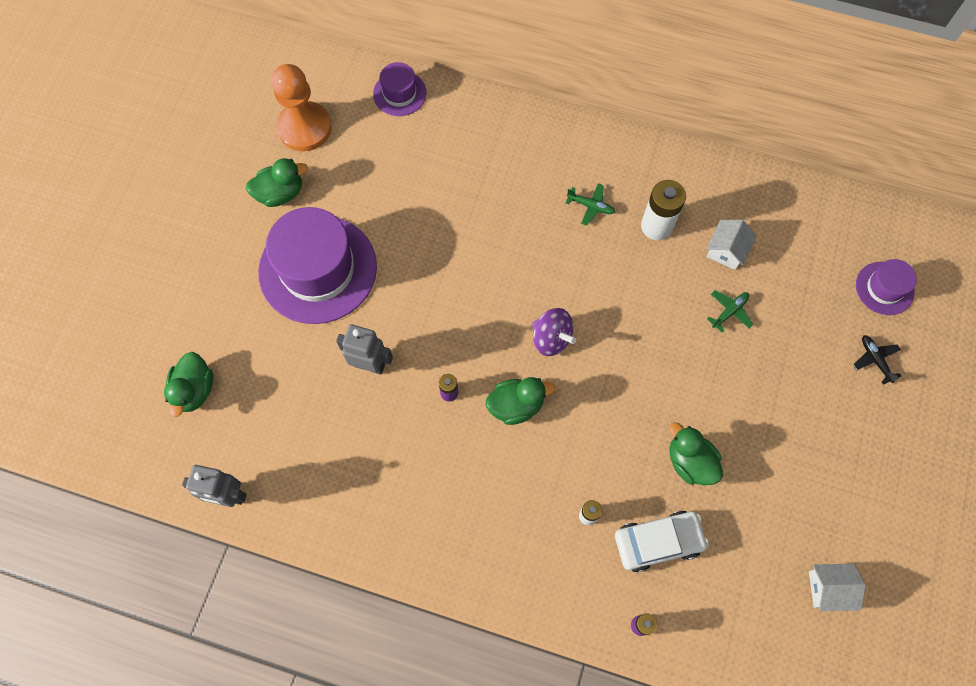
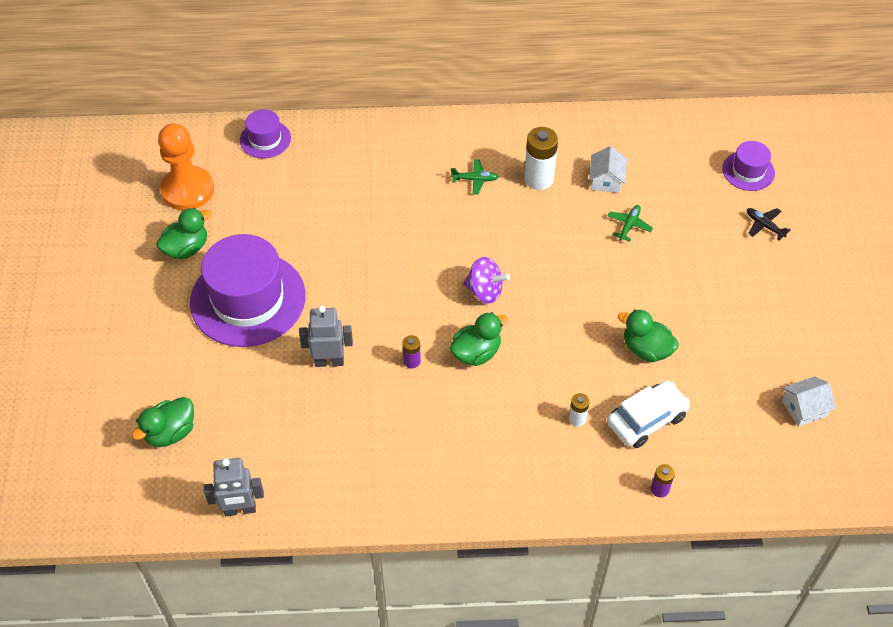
camera: 20 degrees left, 15 degrees down
(194, 390) = (170, 432): green duck -> green duck turned 60 degrees clockwise

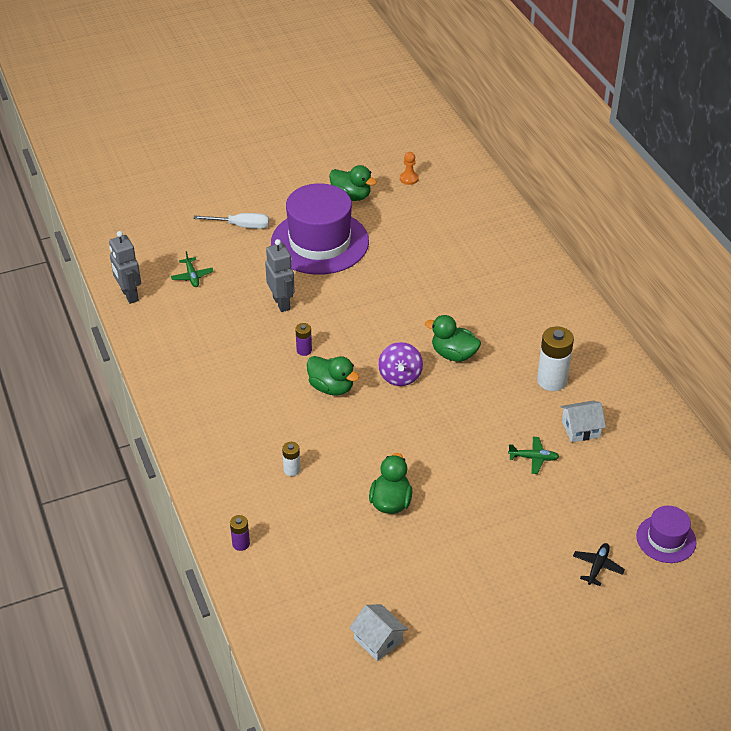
camera: 70 degrees right, 10 degrees down
(170, 432) = (181, 241): green duck -> green duck (453, 354)
(178, 365) = (241, 226): none -> white screwdriver
(187, 190) = (409, 179): orange pawn -> orange pawn, size x0.42
(265, 139) = (488, 203): purple hat -> none
(475, 180) = (523, 338): green plane -> green plane (192, 276)
(646, 419) = (312, 519): white car -> none

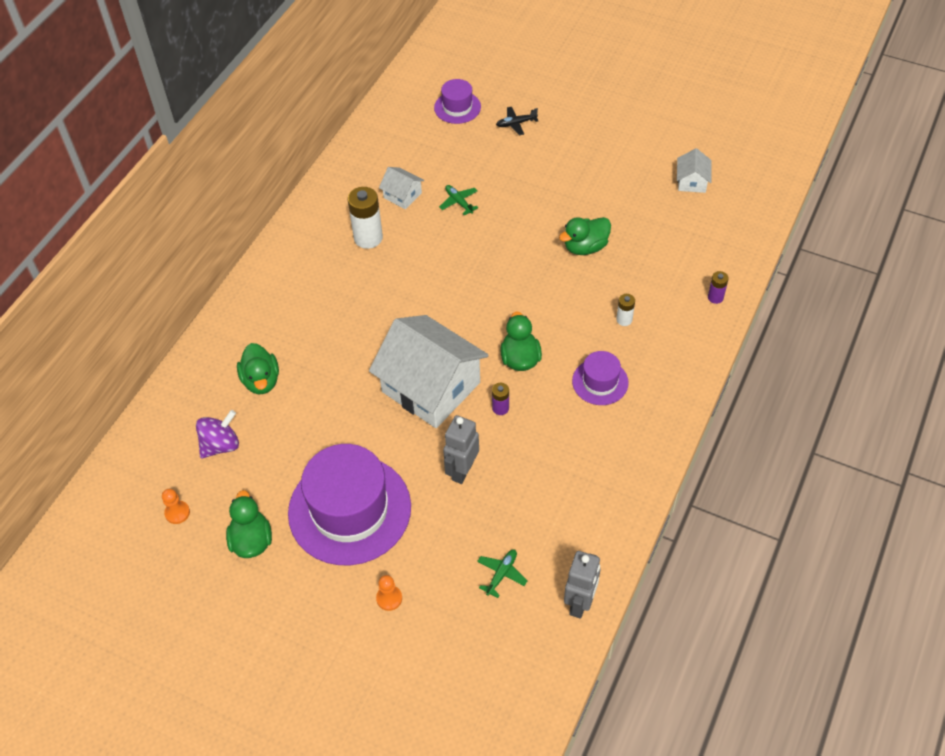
camera: 130 degrees left, 10 degrees up
(241, 226) = (389, 598): white screwdriver -> orange pawn
(258, 415) = (600, 382): none -> purple hat
(365, 329) = (431, 387): none -> white house
(400, 376) = (461, 326): purple spinning top -> purple spinning top (221, 445)
(453, 354) = (400, 310): green duck -> green duck (261, 381)

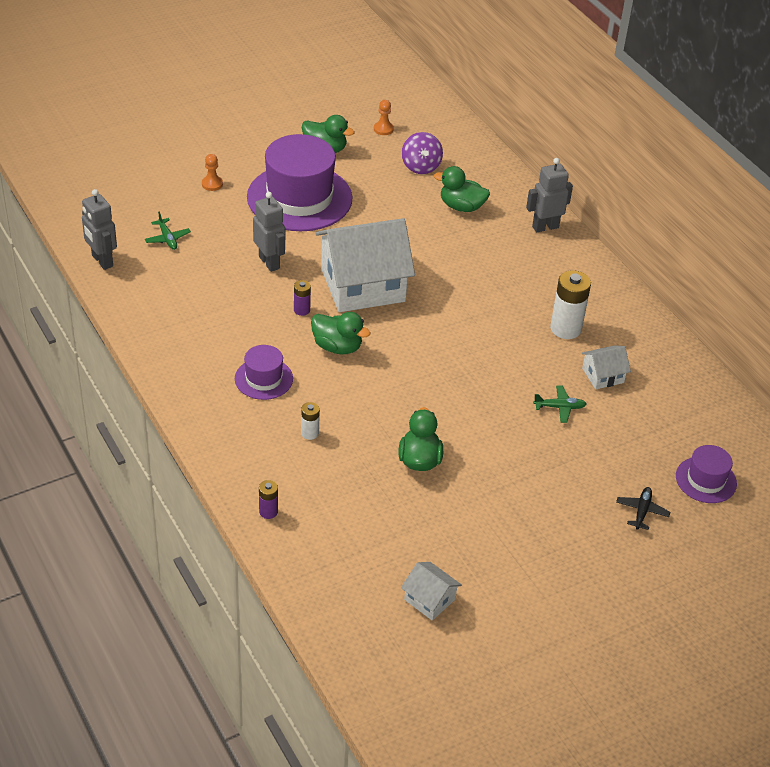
camera: 120 degrees right, 10 degrees down
(244, 310) = (545, 227): none -> grey robot

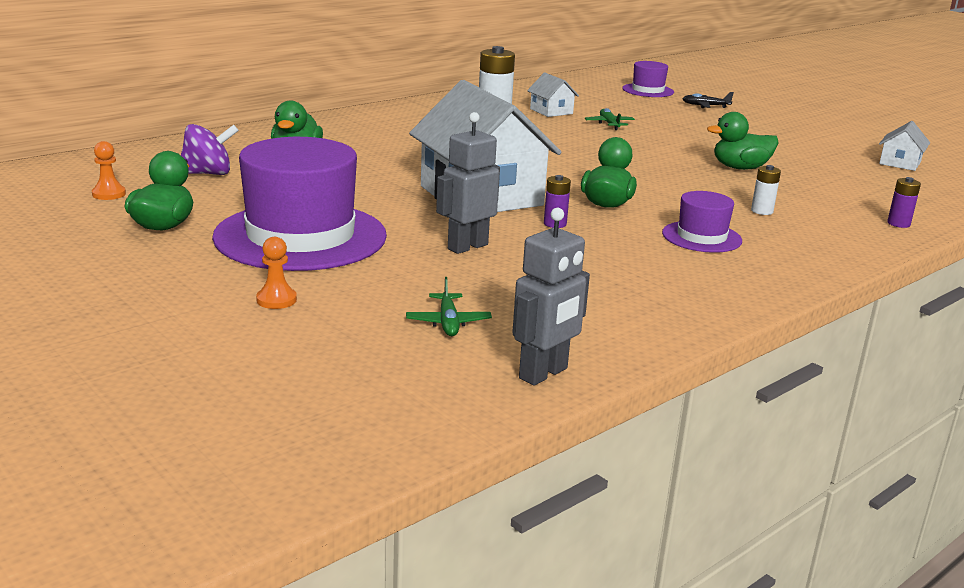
camera: 100 degrees left, 20 degrees down
(167, 238) = (448, 322): green plane -> green plane turned 120 degrees clockwise
(545, 227) = (325, 124): grey robot -> none

